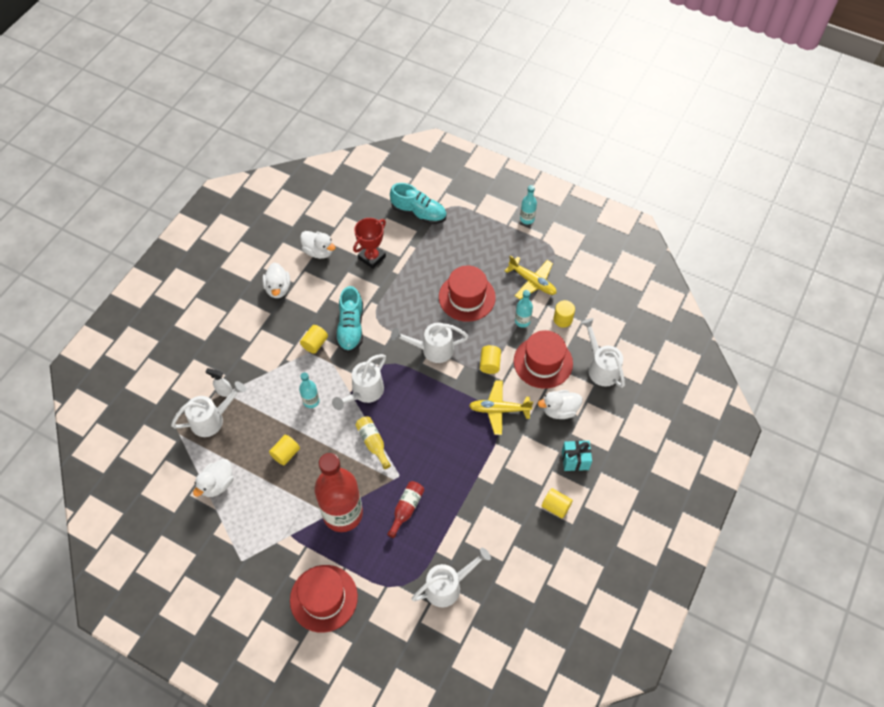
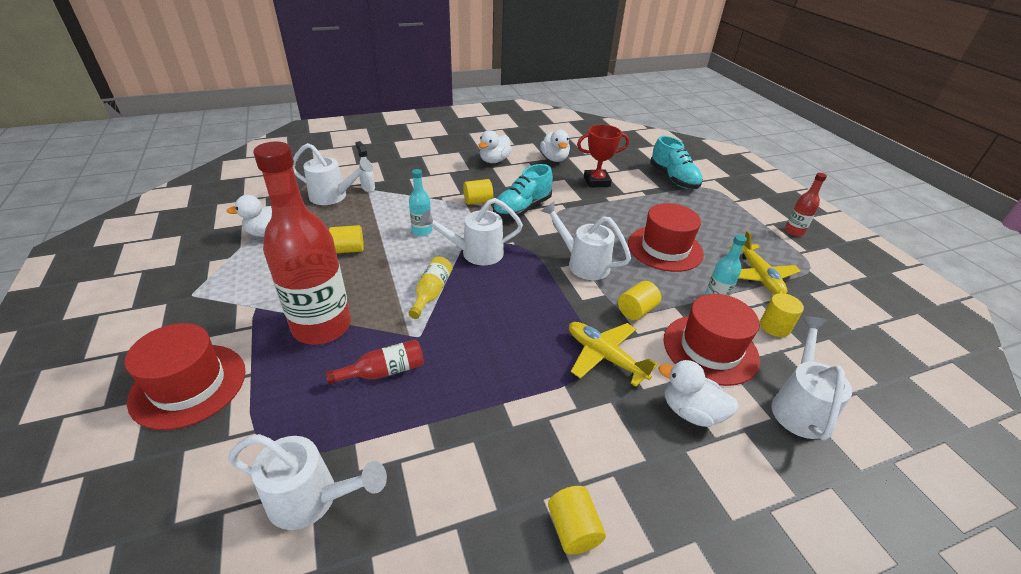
camera: 40 degrees right, 20 degrees down
(527, 219) = (794, 231): turquoise bottle -> red bottle
(575, 460) = (663, 489): turquoise gift -> none

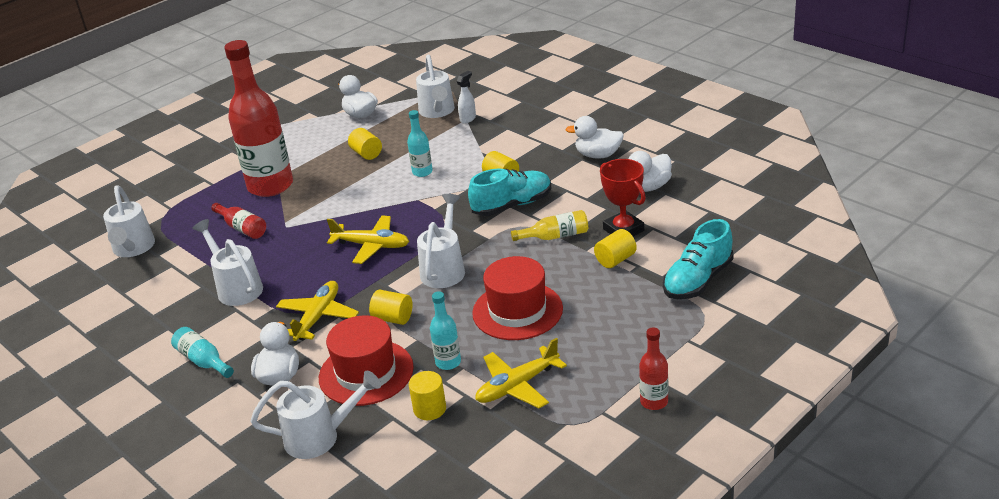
camera: 70 degrees right, 5 degrees down
(188, 385) = (192, 170): red hat -> none
(431, 293) = (340, 211): yellow bottle -> yellow bottle (555, 236)
(476, 253) = (412, 210): white watering can -> white watering can (236, 288)
(511, 290) = (372, 245): none -> yellow plane
(522, 209) = (512, 205): turquoise shoe -> turquoise shoe turned 135 degrees clockwise
(573, 529) = (150, 347): yellow cylinder -> yellow cylinder (615, 260)
(632, 474) = (203, 361): none -> turquoise bottle

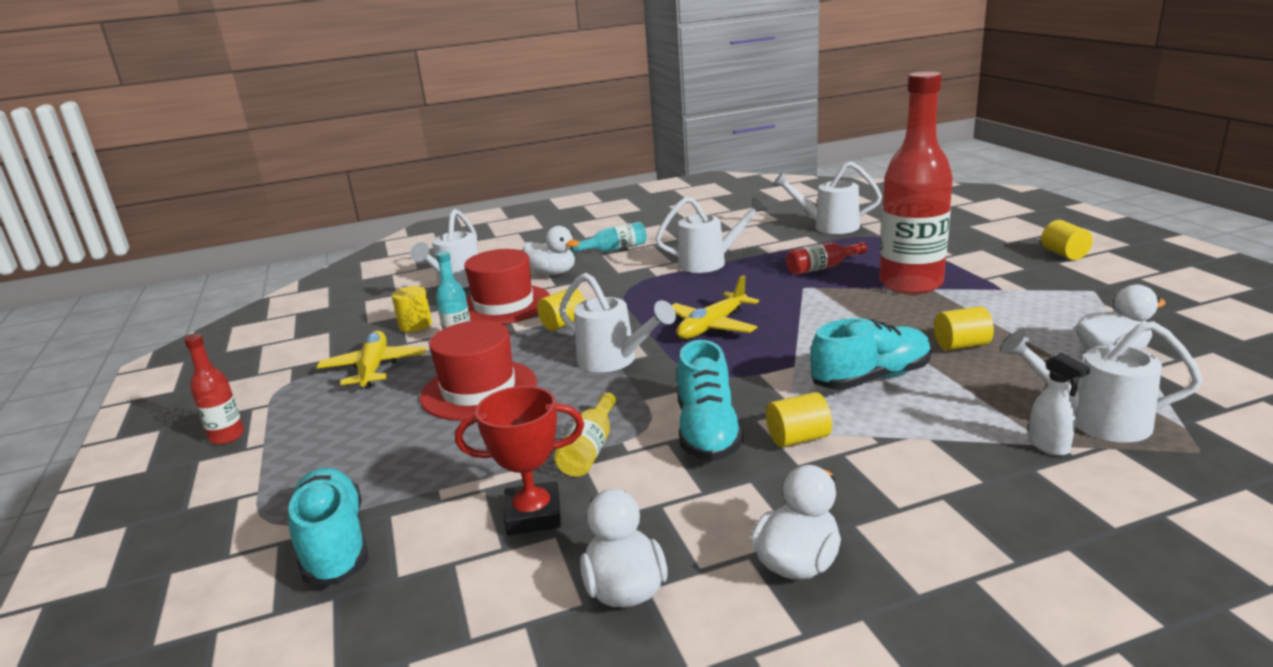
camera: 115 degrees right, 10 degrees down
(318, 317) = (614, 292): yellow plane -> none
(422, 172) = (871, 378): turquoise bottle -> turquoise shoe
(615, 260) = (475, 484): yellow cylinder -> yellow cylinder (1064, 254)

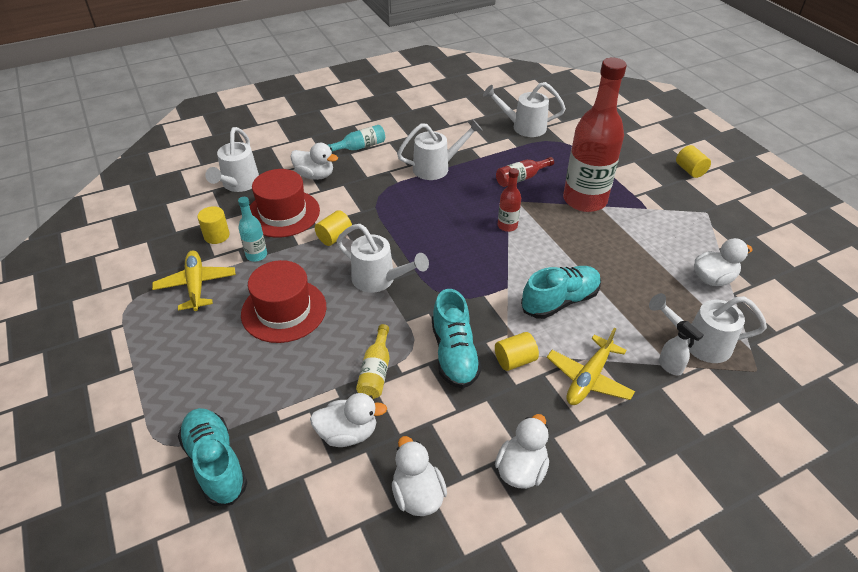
camera: 10 degrees left, 20 degrees up
(227, 436) = (100, 360): red bottle -> red bottle (507, 226)
(533, 515) = (348, 433): red trophy -> white duck
(712, 326) = (446, 243): yellow plane -> yellow plane (588, 378)
(961, 345) = (619, 268): yellow cylinder -> none

